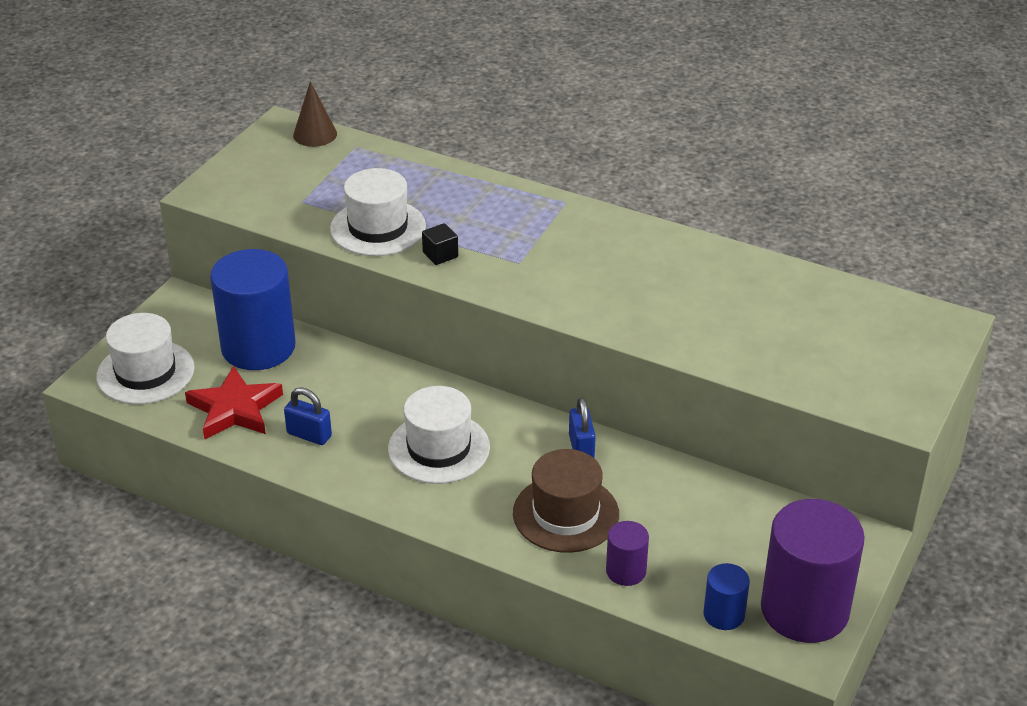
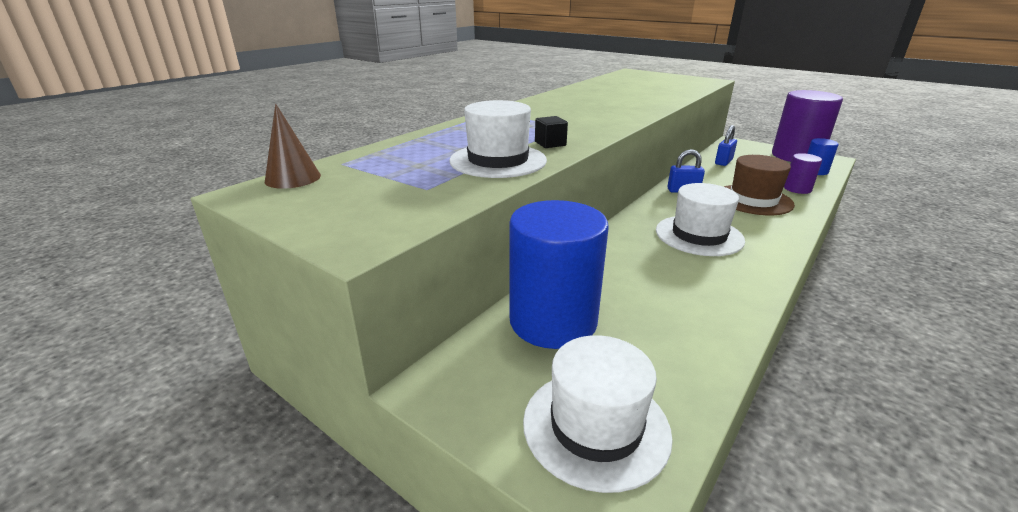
camera: 80 degrees left, 10 degrees down
(234, 409) = (666, 342): red star -> none
(309, 435) = (699, 295): blue padlock -> blue padlock (723, 162)

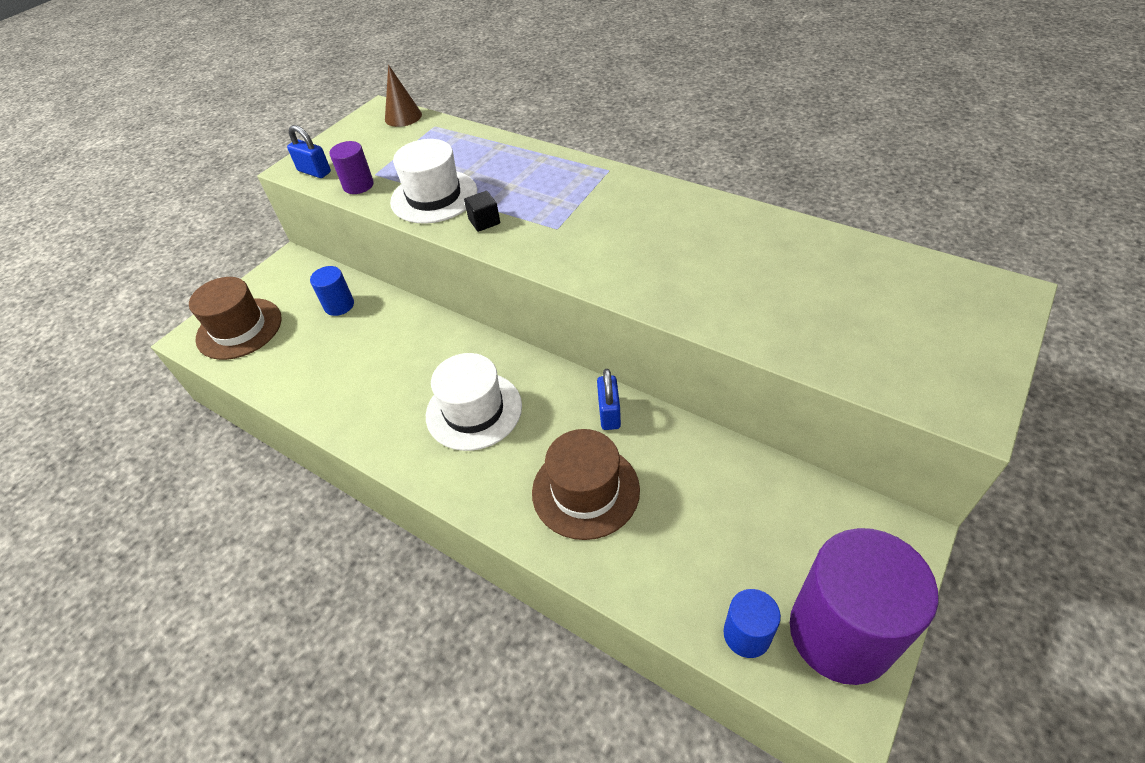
camera: 90 degrees right, 20 degrees up
(553, 321) = (339, 305): blue cylinder -> blue cylinder, size x0.47
(596, 426) = (239, 328): white hat -> brown hat
(723, 162) = (758, 488): blue padlock -> blue padlock (314, 172)
(797, 189) = (641, 567): purple cylinder -> purple cylinder (358, 185)

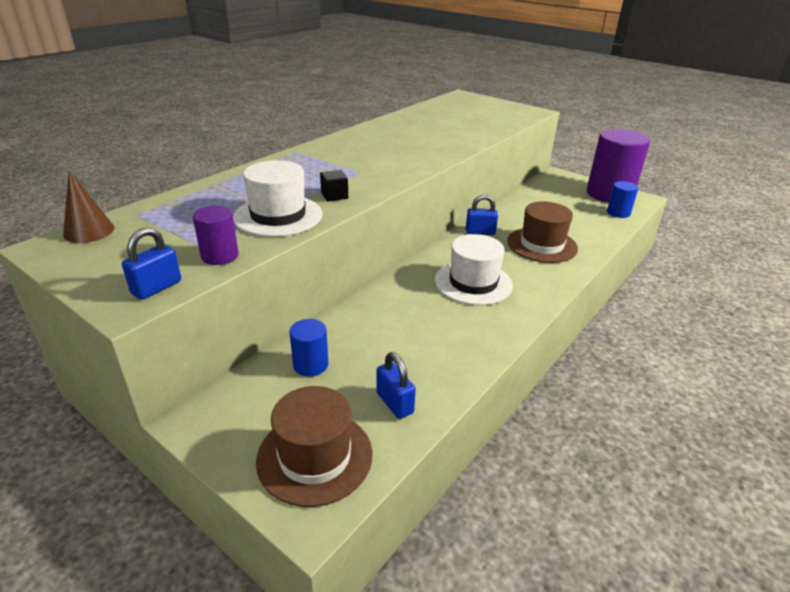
camera: 90 degrees left, 15 degrees down
(284, 365) = (394, 403): none -> blue padlock

